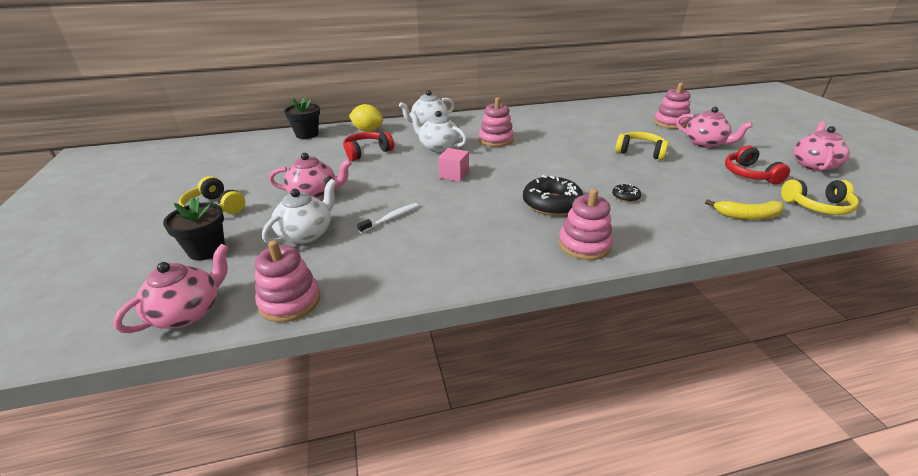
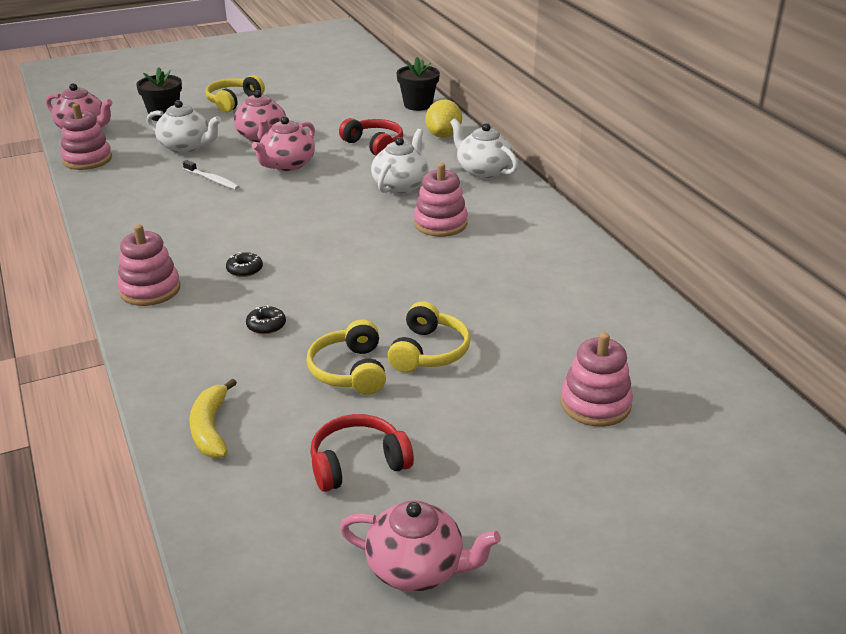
camera: 80 degrees right, 0 degrees up
(454, 175) = (317, 203): pink cube -> none
(551, 204) = (245, 269): black donut -> black donut, size x0.47
(705, 143) = (492, 434): pink teapot -> pink teapot (287, 165)
(817, 206) = (240, 516): yellow headphones -> yellow headphones (350, 371)

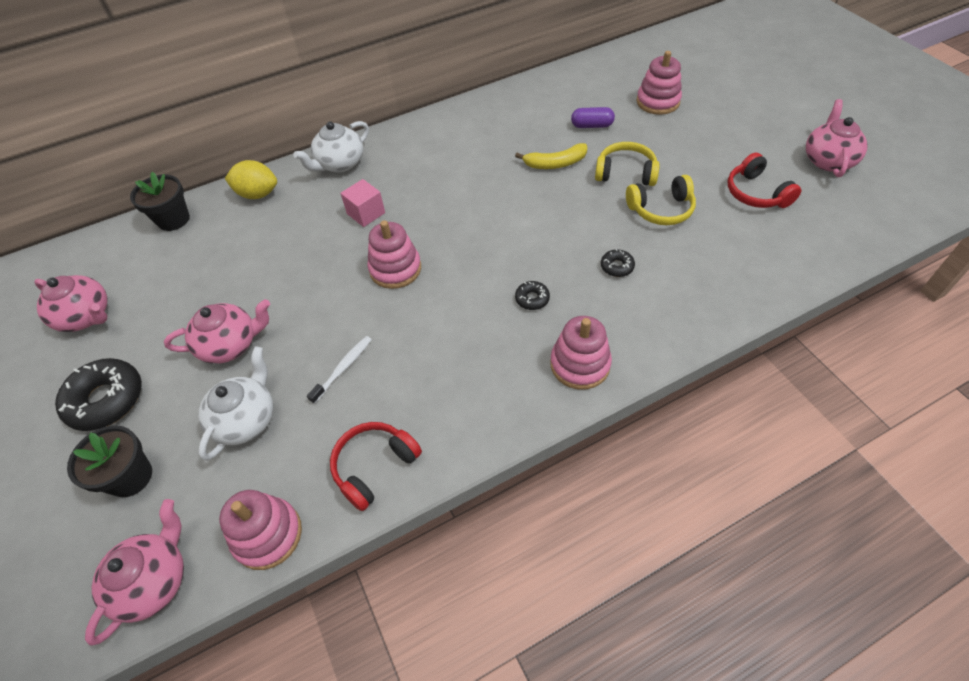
camera: 90 degrees left, 20 degrees up
(211, 428) = (755, 273): yellow banana -> yellow banana (555, 163)
(233, 101) = (106, 400): yellow headphones -> black donut
(287, 165) = (311, 307): pink teapot -> pink teapot (86, 316)
(374, 145) = (272, 242): red headphones -> red headphones (374, 466)
(400, 185) = (366, 213): white teapot -> pink cube
(440, 223) = (438, 182): pink stacking toy -> pink stacking toy (395, 269)
(537, 335) = (591, 125): none -> purple capsule

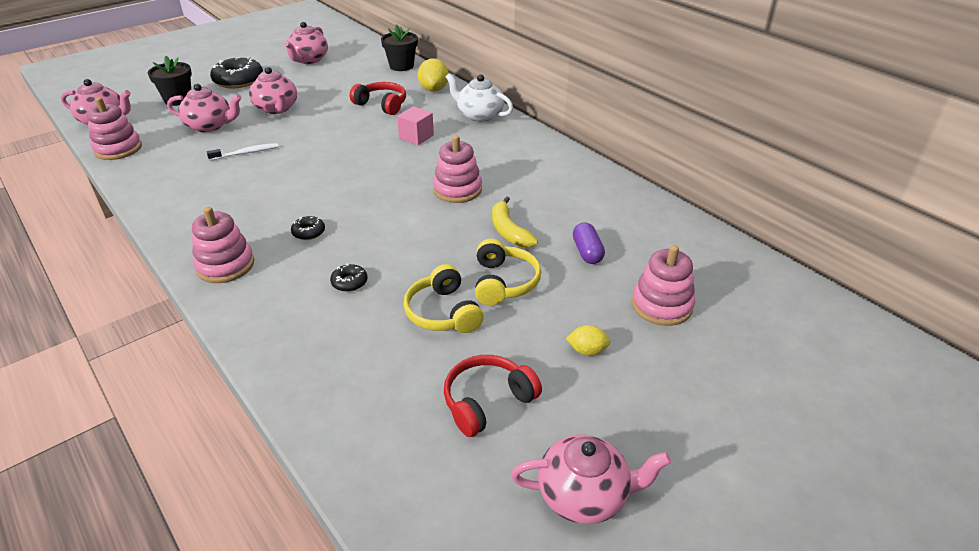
camera: 75 degrees right, 15 degrees down
(246, 419) = (210, 126): white teapot -> pink teapot
(343, 368) = (246, 153): white toothbrush -> white toothbrush turned 45 degrees counterclockwise
(374, 466) = (154, 178): red headphones -> red headphones (382, 105)
(395, 269) = (349, 159): pink stacking toy -> pink stacking toy (457, 189)
(704, 142) = (587, 351): none -> yellow lemon

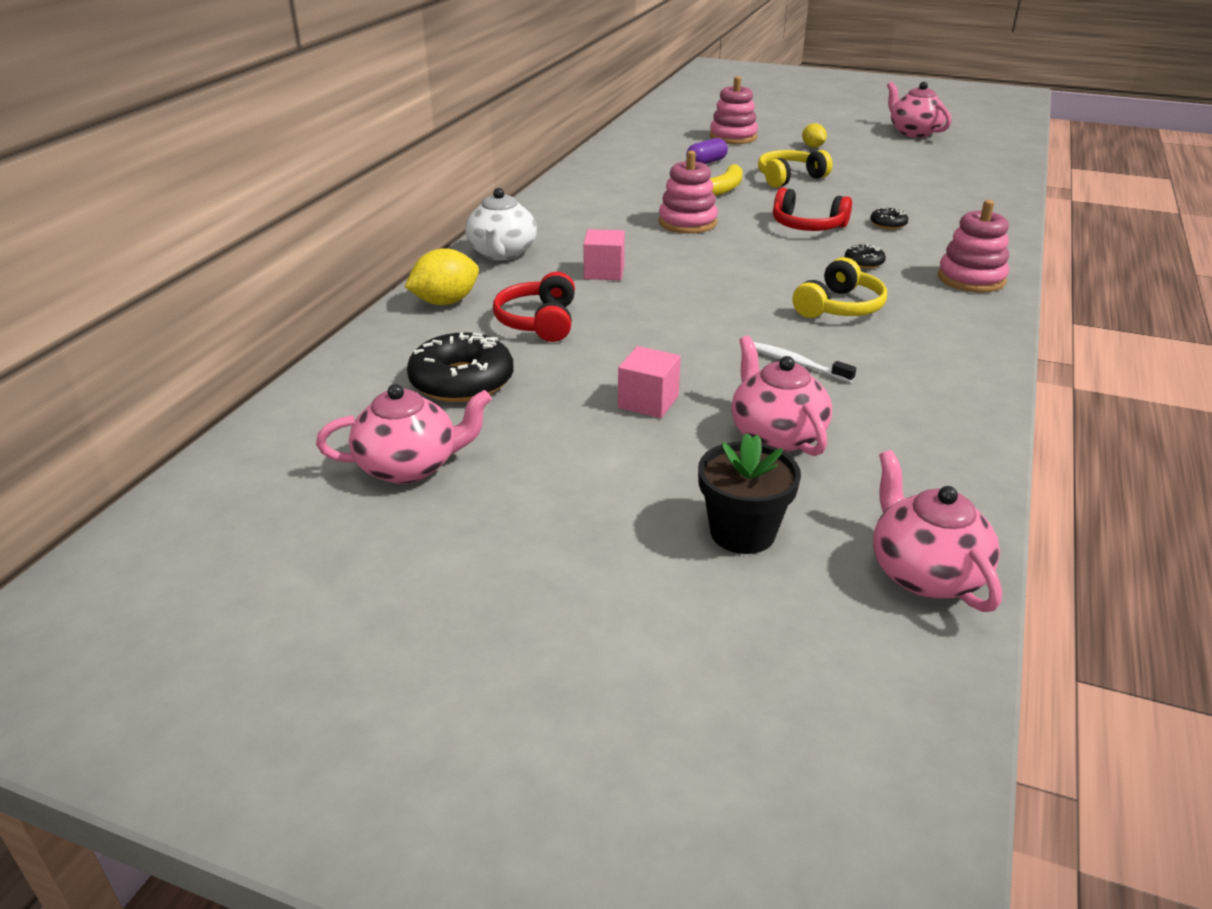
camera: 120 degrees left, 5 degrees down
(118, 149) = (955, 483): pink stacking toy -> none
(238, 80) = (586, 504): black donut -> black donut (462, 381)
(277, 109) = (648, 402): pink teapot -> pink cube
(401, 66) = (368, 356): black flower pot -> none
(443, 312) = (856, 187): yellow headphones -> yellow headphones (839, 307)
(487, 401) = (902, 160): red headphones -> red headphones (807, 226)

